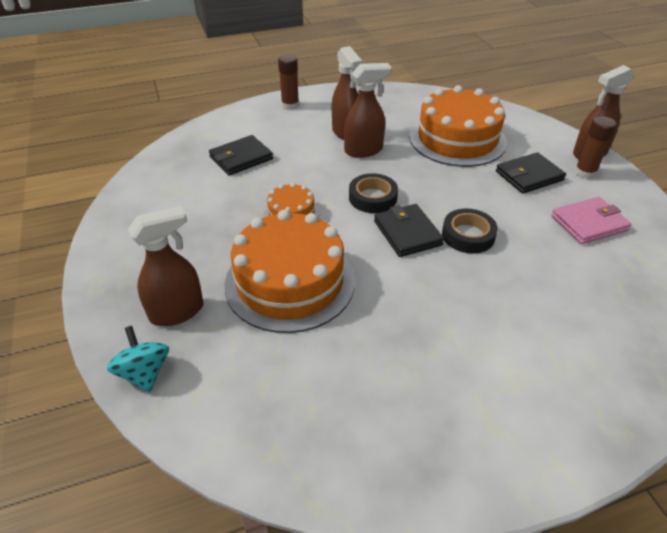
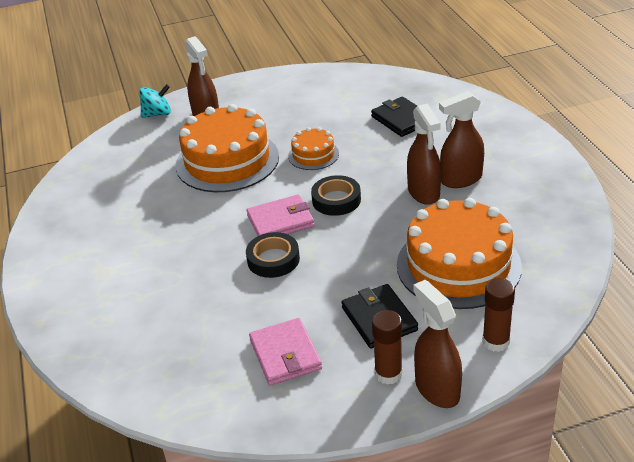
camera: 95 degrees right, 5 degrees down
(290, 105) = (516, 138): brown glue stick -> brown glue stick (496, 341)
(407, 233) = (280, 221): black wallet -> pink wallet

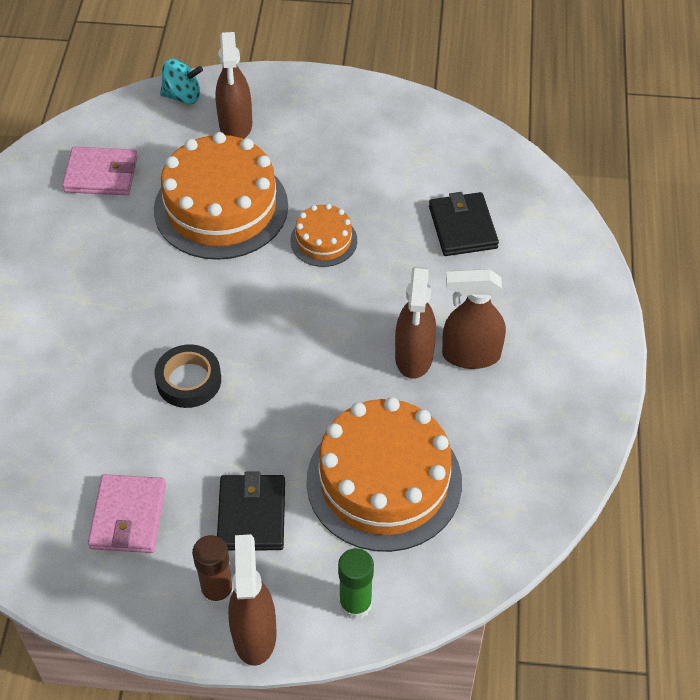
camera: 20 degrees right, 15 degrees up
(280, 221) = (228, 327): pink wallet -> pink wallet (101, 174)
(336, 200) = (308, 323): black tape -> none
(496, 341) = (355, 604): brown glue stick -> green glue stick

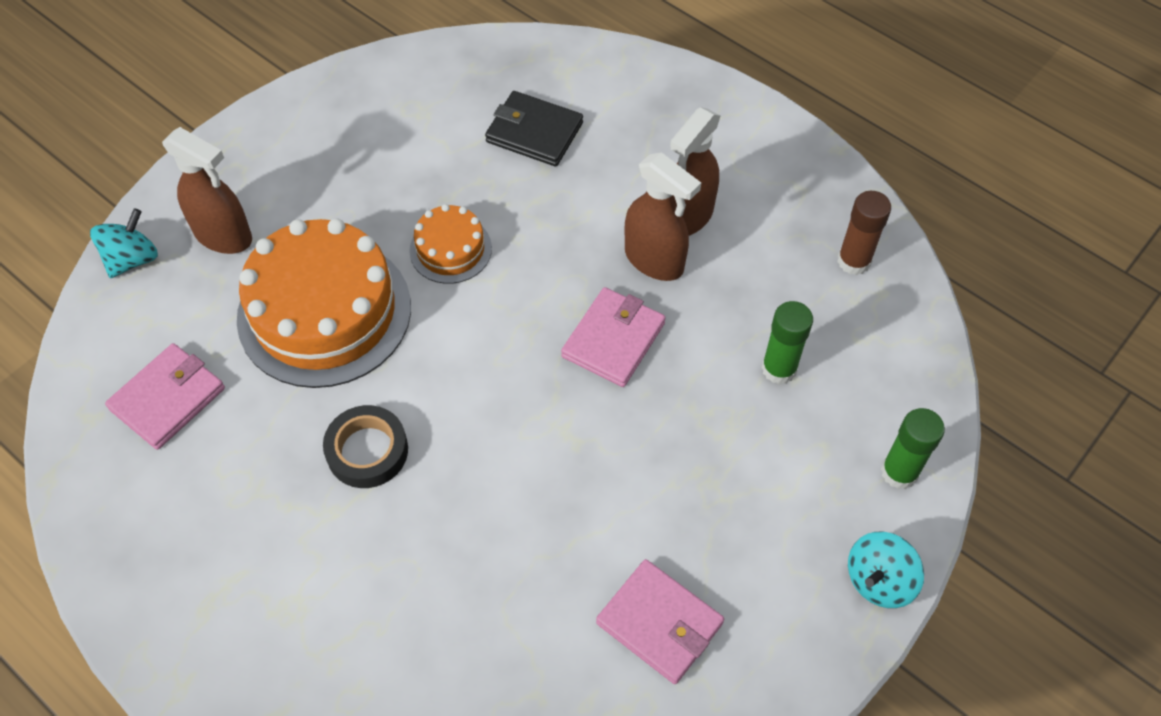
camera: 55 degrees left, 5 degrees up
(189, 380) = (529, 469): black tape -> black tape (367, 451)
(217, 591) = (808, 587): brown glue stick -> brown glue stick (854, 261)
(251, 515) = (739, 505): black wallet -> none
(254, 634) = (879, 580): brown spray bottle -> turquoise spinning top
(326, 370) = (613, 340): none -> pink wallet
(384, 481) = (779, 369): orange cake -> green glue stick

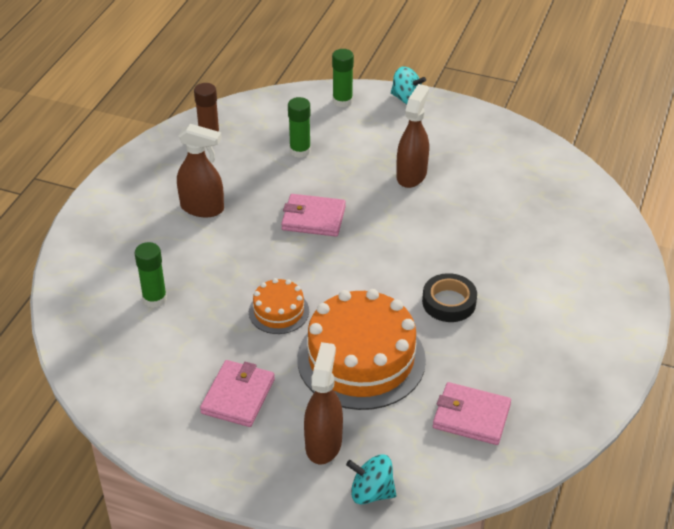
camera: 110 degrees left, 15 degrees down
(534, 132) = (154, 299): black wallet -> green glue stick
(654, 260) = (245, 214): brown spray bottle -> brown spray bottle (411, 175)
(659, 623) = (476, 163): pink wallet -> pink wallet (238, 396)

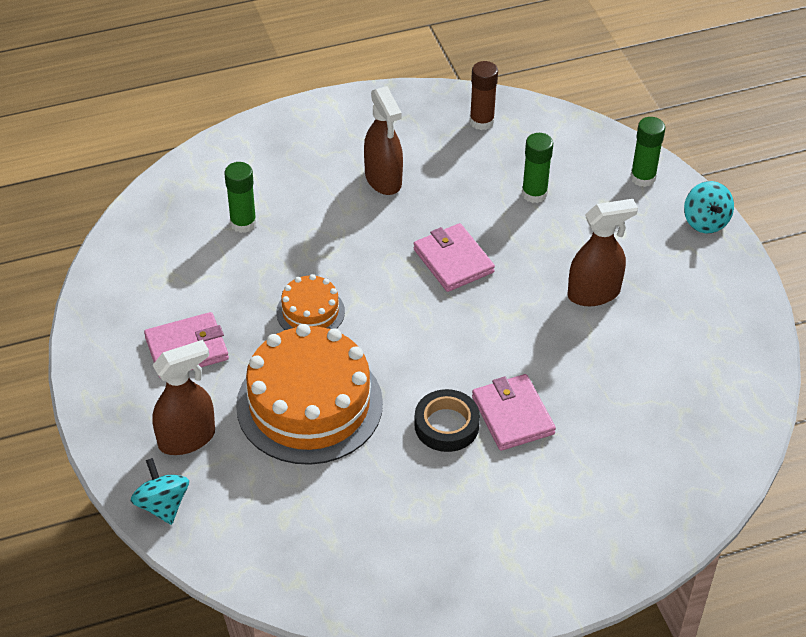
camera: 50 degrees right, 5 degrees up
(471, 416) = (316, 526): pink wallet -> pink wallet (512, 415)

